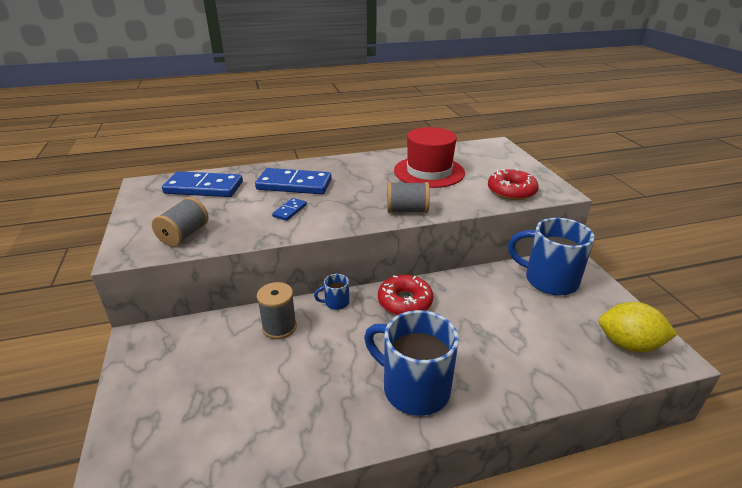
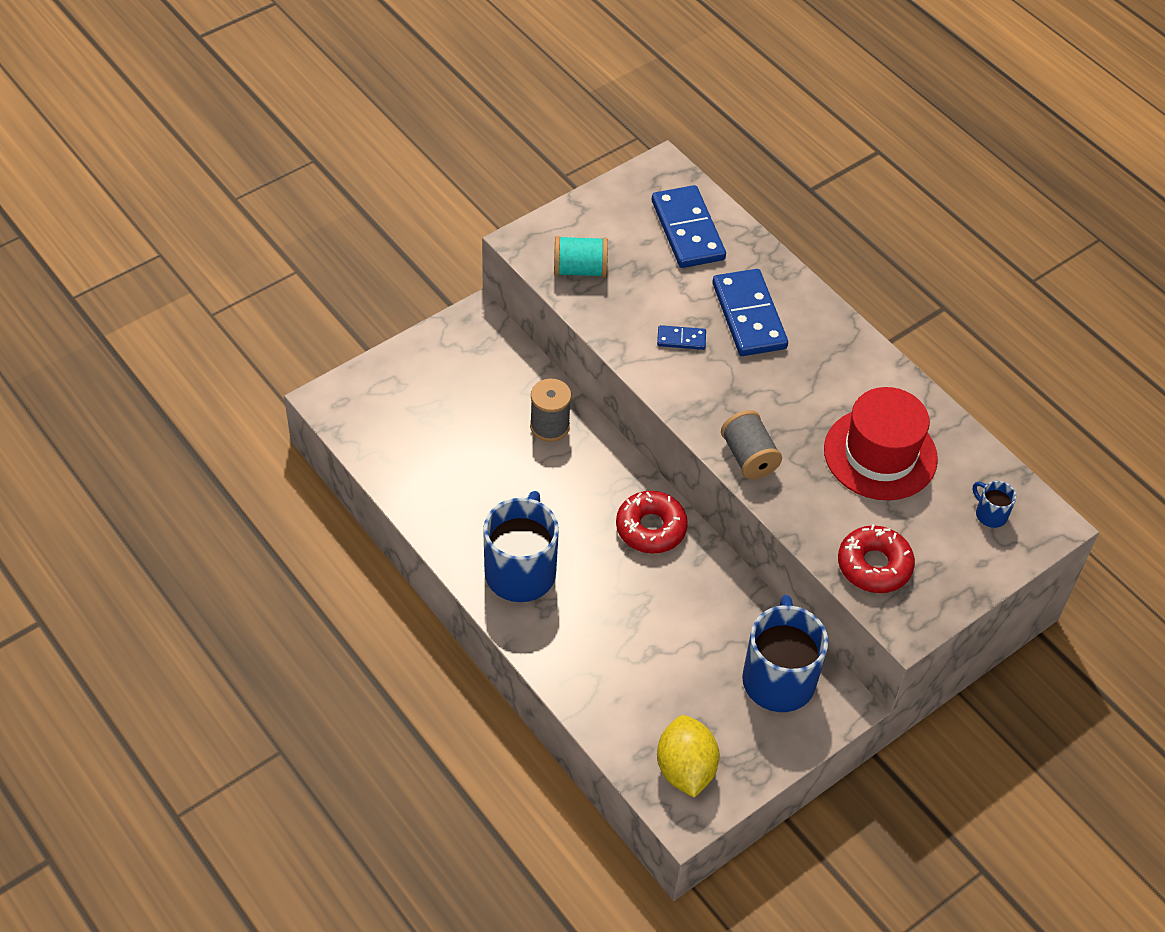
camera: 65 degrees right, 20 degrees up
(184, 235) = (580, 270): grey spool -> turquoise spool
(336, 303) = (614, 461): blue mug -> blue mug (990, 514)

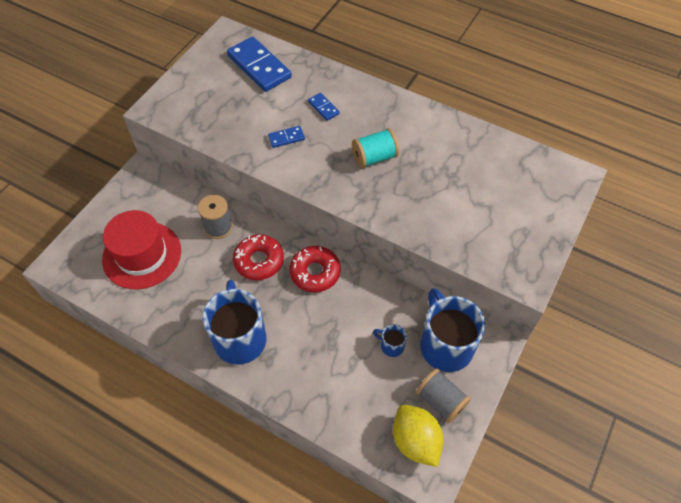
camera: 20 degrees left, 5 degrees up
(580, 270) = (198, 115): turquoise spool -> turquoise spool (374, 157)
(749, 316) = (323, 108): blue domino -> blue domino, size x0.47
(749, 457) = (367, 202): grey spool -> grey spool (441, 401)
(874, 565) = (485, 246): red donut -> red donut (259, 261)
(880, 454) = (450, 168): red hat -> red hat (142, 255)
(990, 514) = (537, 183): blue mug -> blue mug (391, 345)

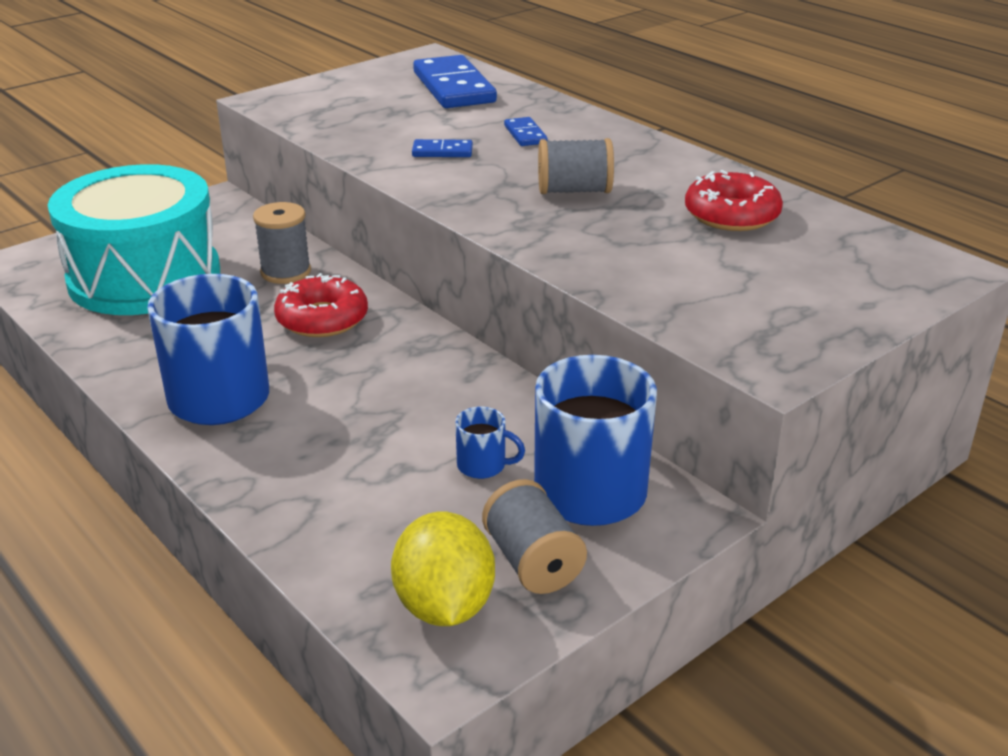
camera: 20 degrees right, 25 degrees down
(142, 255) = (144, 277): red hat -> turquoise drum
(315, 272) = (407, 350): red donut -> red donut (731, 215)
(374, 157) = (574, 191): turquoise spool -> grey spool
(391, 345) = (483, 466): blue mug -> blue mug turned 150 degrees clockwise

